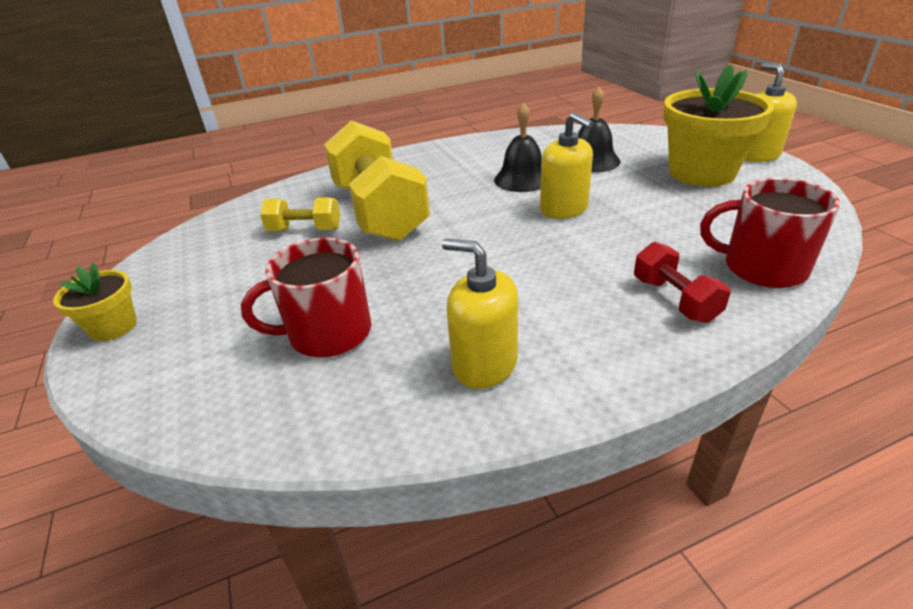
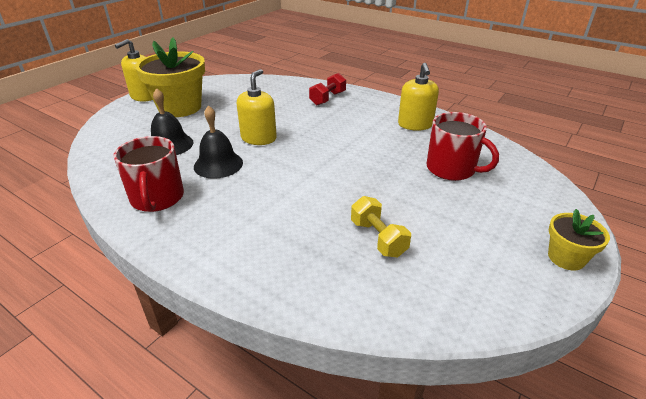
camera: 125 degrees left, 0 degrees up
(379, 212) = (318, 212): yellow dumbbell -> none
(762, 267) = (285, 86): red mug -> red mug (157, 198)

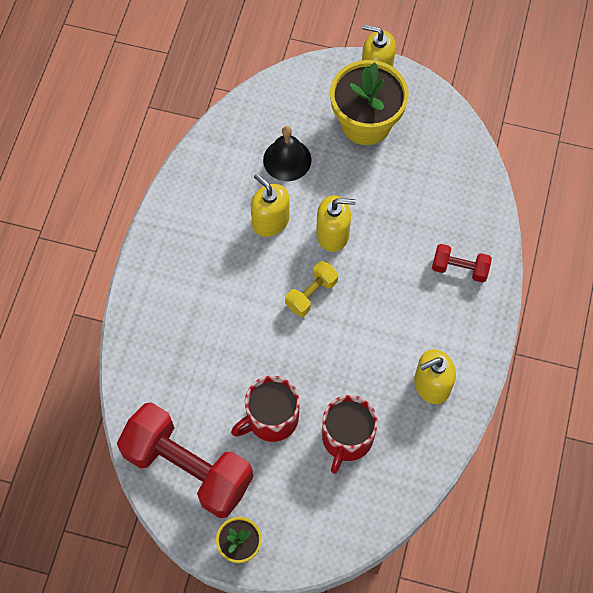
camera: 70 degrees right, 30 degrees up
(157, 198) = (202, 200): red mug -> red mug (271, 418)
(218, 164) = (270, 221): black bell -> yellow soap dispenser
(378, 238) = (213, 393): yellow dumbbell -> yellow dumbbell (311, 294)
(466, 279) = (188, 468): none -> red dumbbell

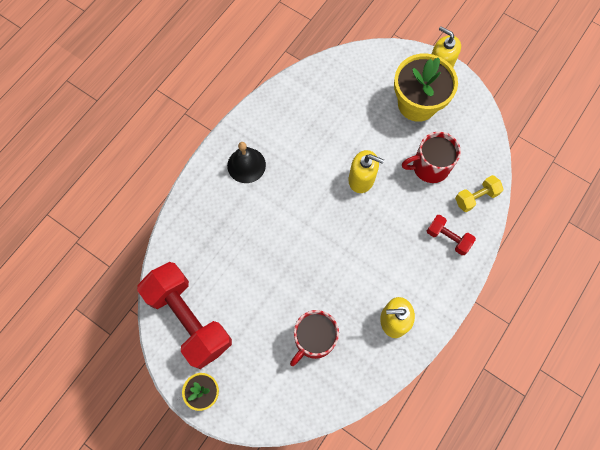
camera: 20 degrees right, 5 degrees up
(270, 221) = (319, 154): yellow soap dispenser -> none
(271, 418) = (263, 303): red mug -> red mug (429, 166)
(287, 160) = (348, 112): black bell -> black bell (246, 165)
(311, 294) = (329, 219): yellow dumbbell -> yellow dumbbell (476, 197)

